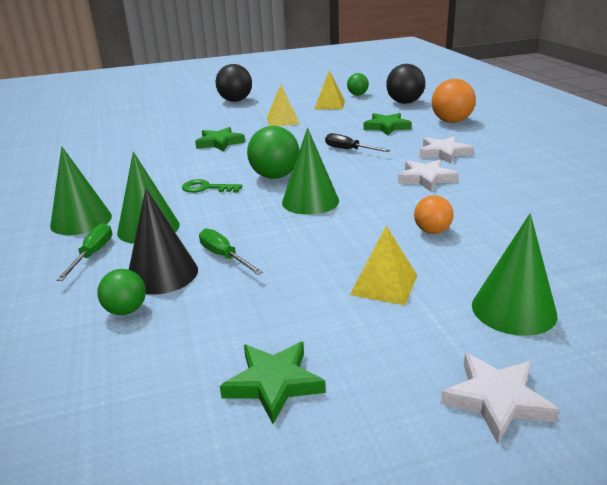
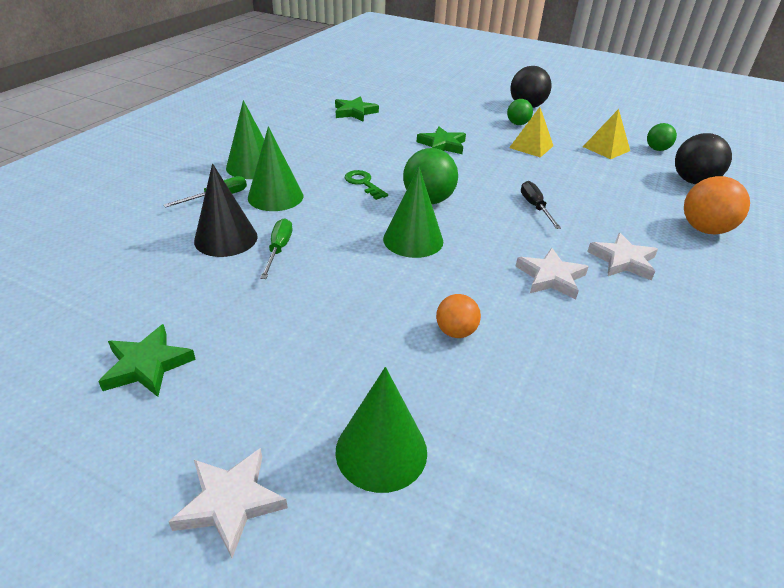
camera: 40 degrees right, 10 degrees up
(126, 310) = (169, 252): green ball -> green ball (517, 124)
(384, 284) = (332, 350): yellow pyramid -> none
(387, 127) = (618, 201): green star -> green star (355, 112)

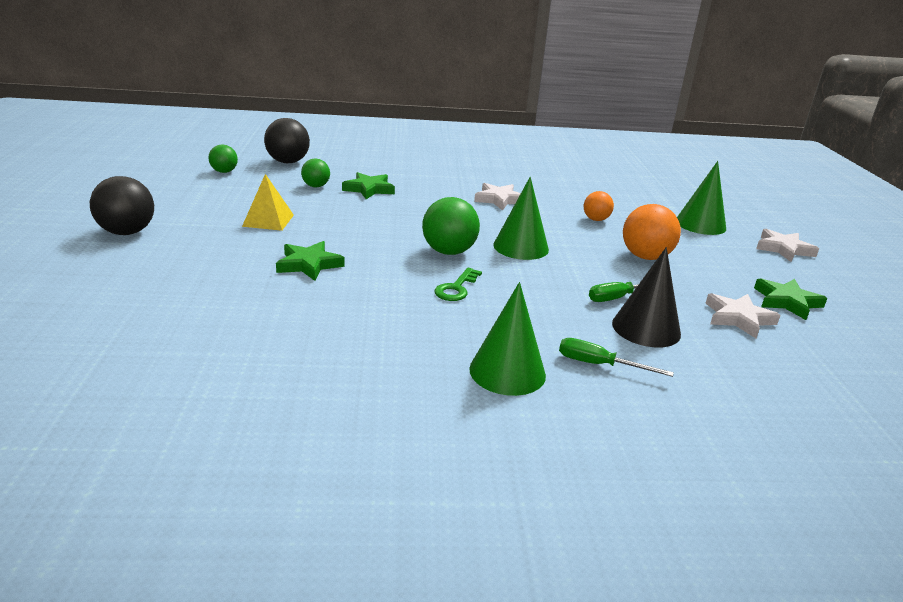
camera: 120 degrees left, 10 degrees down
(275, 196) = (547, 329): green cone -> none
(355, 112) = (240, 349): green star -> green star (369, 189)
(517, 124) = (200, 232): green ball -> green ball (316, 186)
(535, 207) = (405, 210): black screwdriver -> none
(606, 148) = (241, 190): yellow pyramid -> none
(623, 261) = (448, 182): white star -> white star (738, 318)
(704, 229) = (371, 161): orange ball -> orange ball (645, 257)

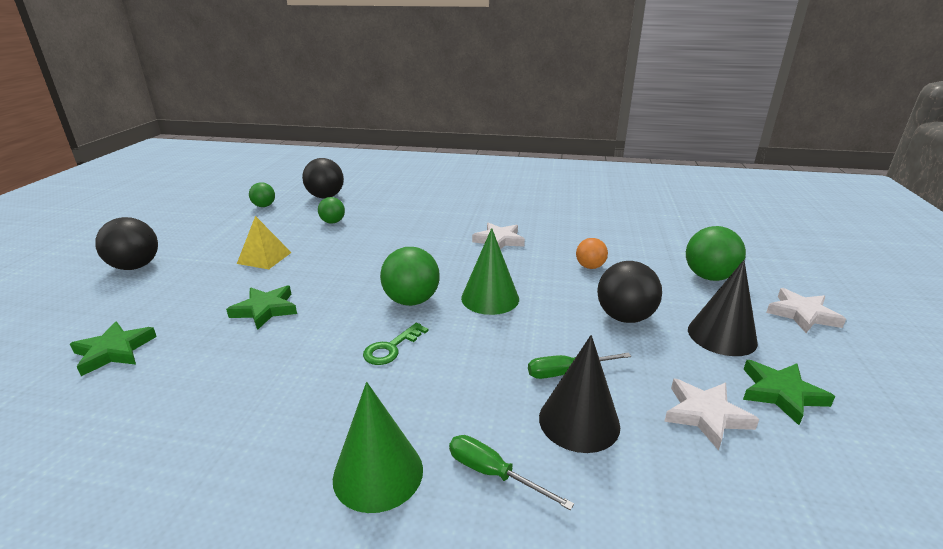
camera: 15 degrees right, 0 degrees up
(369, 189) = (379, 226): green star -> green star (114, 351)
(645, 257) = (624, 317): orange ball -> black ball
(700, 224) = (709, 277): green cone -> green ball
(728, 266) = (721, 336): none -> black cone

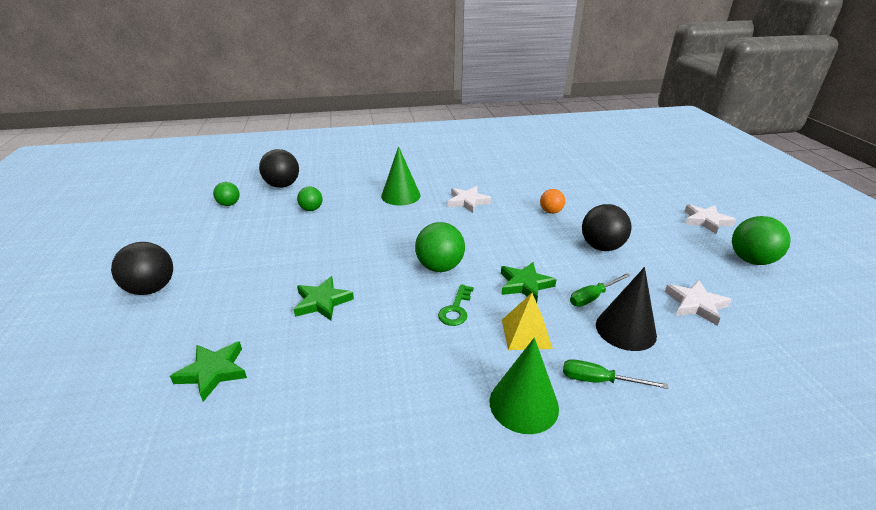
camera: 20 degrees left, 5 degrees up
(264, 258) = (277, 255): yellow pyramid -> yellow pyramid (526, 333)
(490, 298) = (498, 252): green cone -> green cone (400, 195)
(709, 277) = (634, 204): green ball -> green ball (751, 260)
(721, 336) = (670, 247): black cone -> none
(781, 393) = (727, 279): green star -> green star (525, 285)

